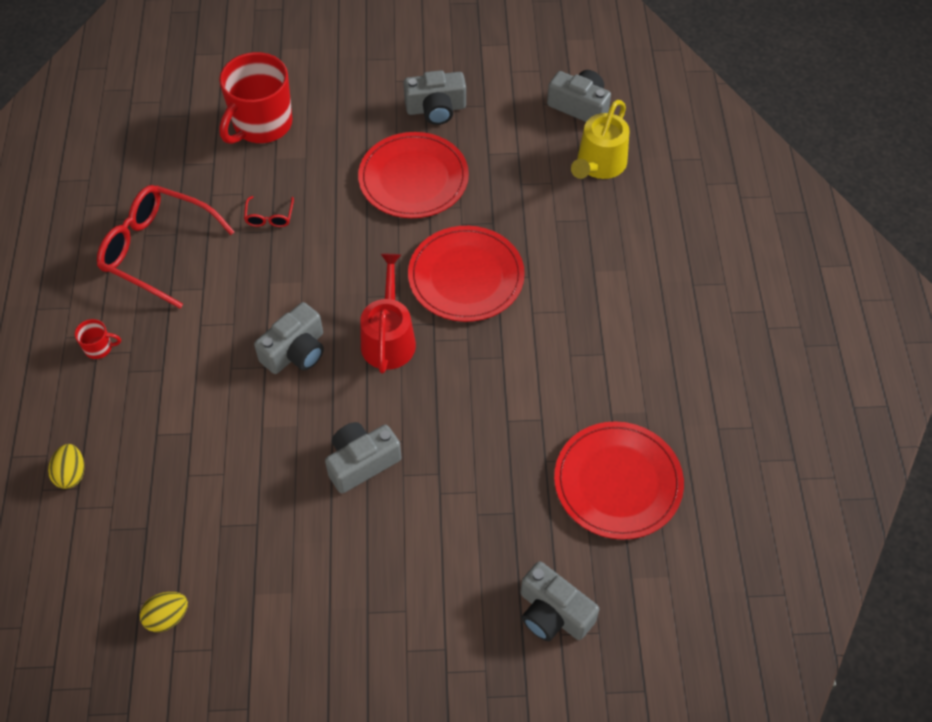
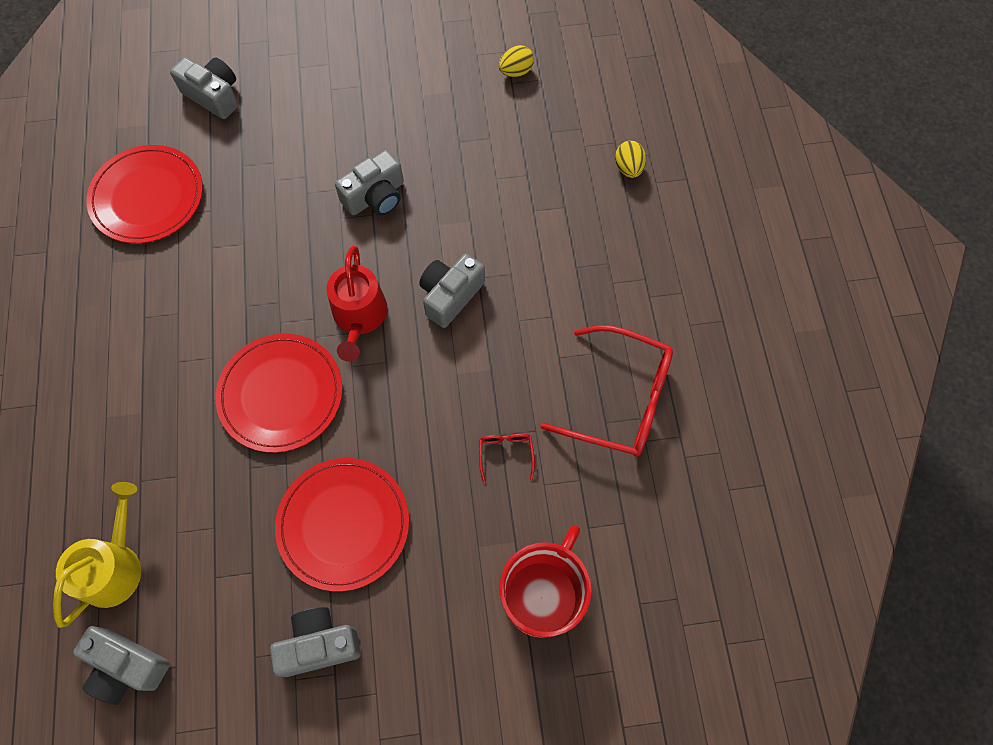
camera: 175 degrees right, 10 degrees up
(99, 348) = (644, 284): red mug -> none

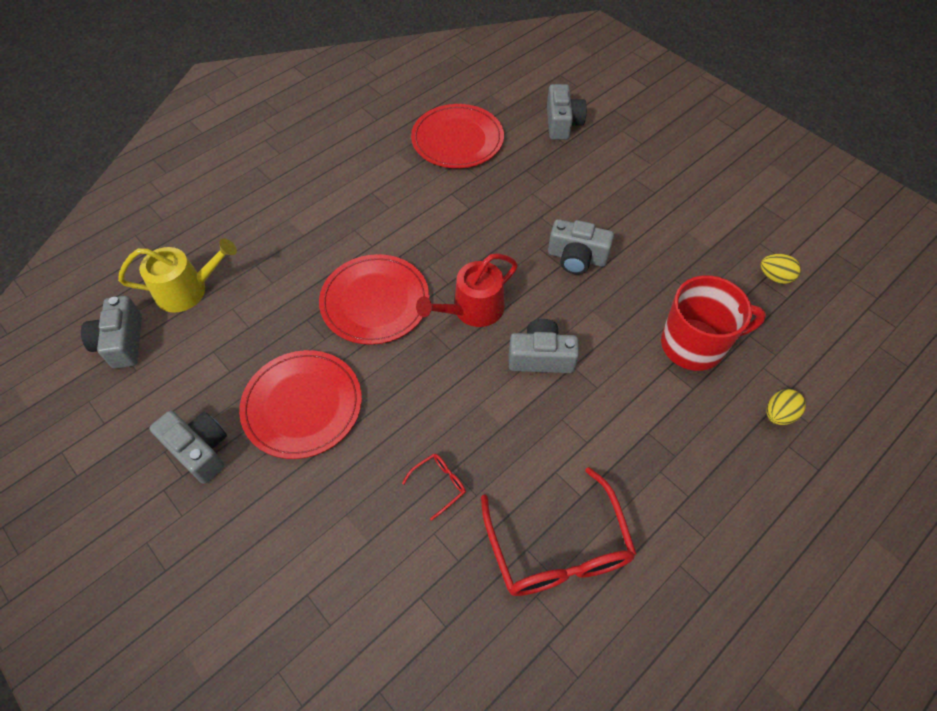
camera: 55 degrees right, 10 degrees down
(542, 595) = (335, 595): red mug -> red mug (694, 345)

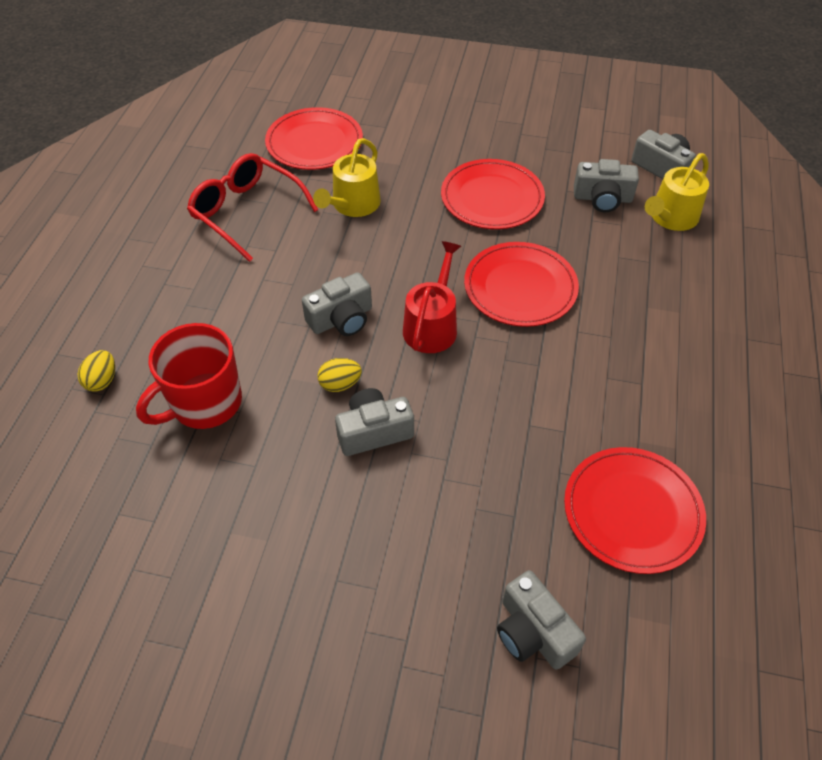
camera: 145 degrees right, 5 degrees down
(199, 450) = (527, 147): grey camera -> grey camera (602, 198)
(410, 624) = (314, 142): none -> red plate
(439, 484) = (353, 205): red glasses -> yellow watering can
(774, 277) = (139, 534): yellow egg -> yellow egg (340, 384)

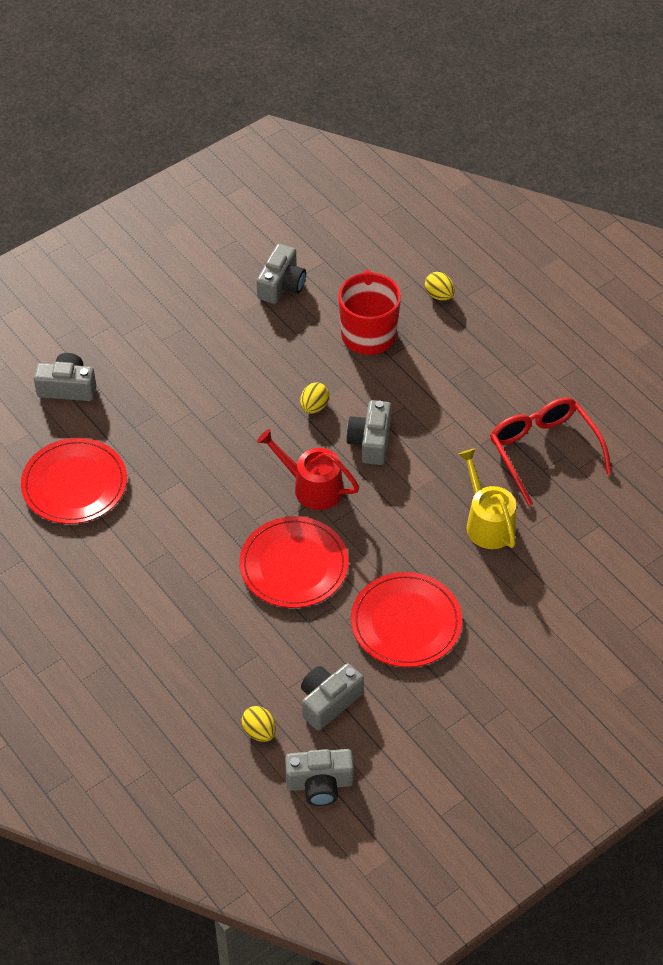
camera: 130 degrees right, 0 degrees up
(246, 212) = (543, 451): red glasses -> red glasses turned 105 degrees counterclockwise
(314, 142) = (598, 547): red plate -> none
(374, 431) = (260, 401): grey camera -> grey camera (281, 285)
(432, 326) = (312, 487): red watering can -> red watering can turned 150 degrees clockwise
(671, 217) = (259, 731): yellow watering can -> yellow egg

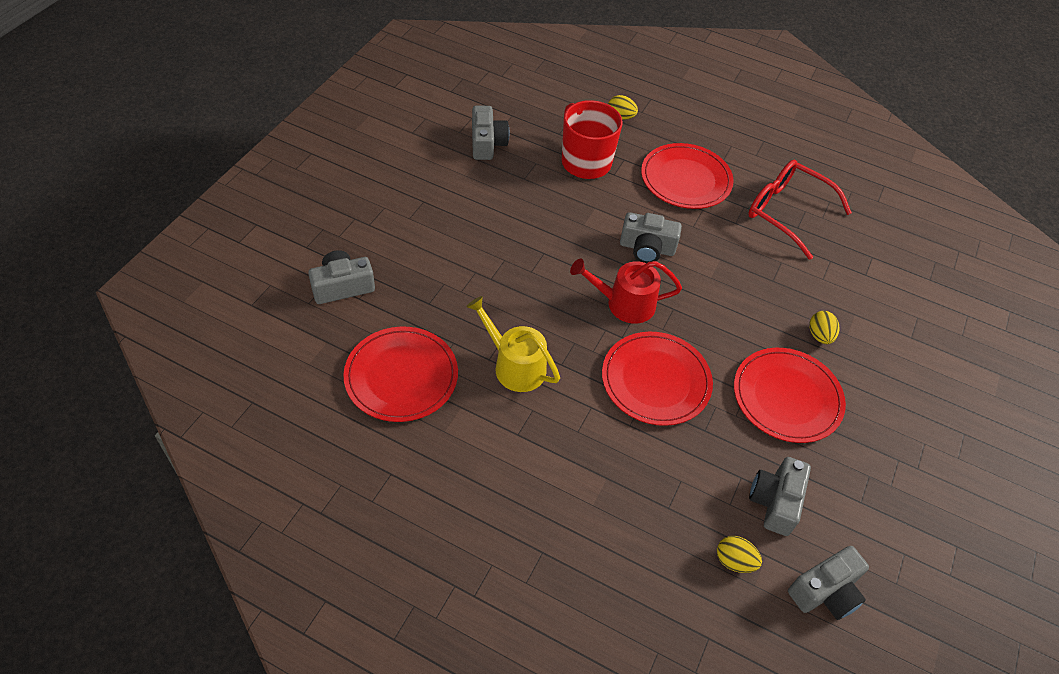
camera: 30 degrees left, 0 degrees up
(314, 407) = (580, 234): yellow egg -> yellow egg (819, 336)
(370, 441) = (647, 248): grey camera -> grey camera turned 60 degrees counterclockwise
(461, 383) = (686, 179): none -> red plate
(487, 523) = (788, 285): yellow watering can -> yellow watering can (515, 366)

